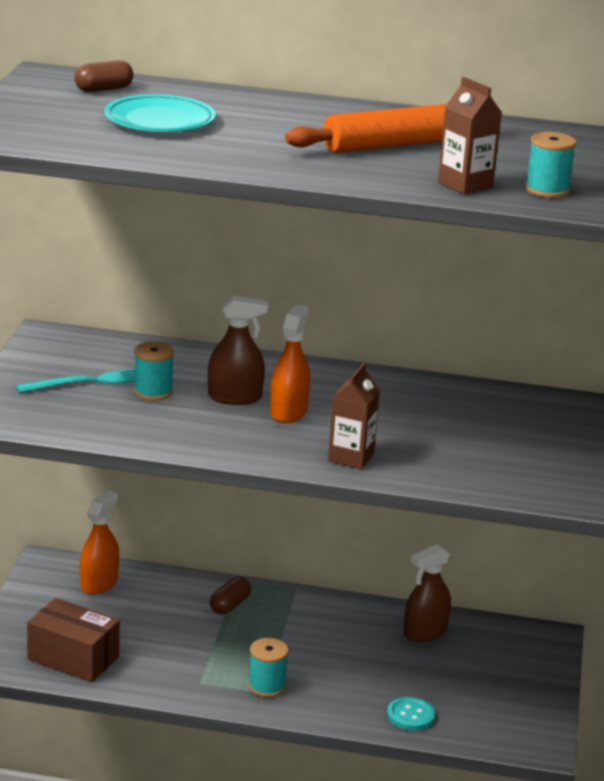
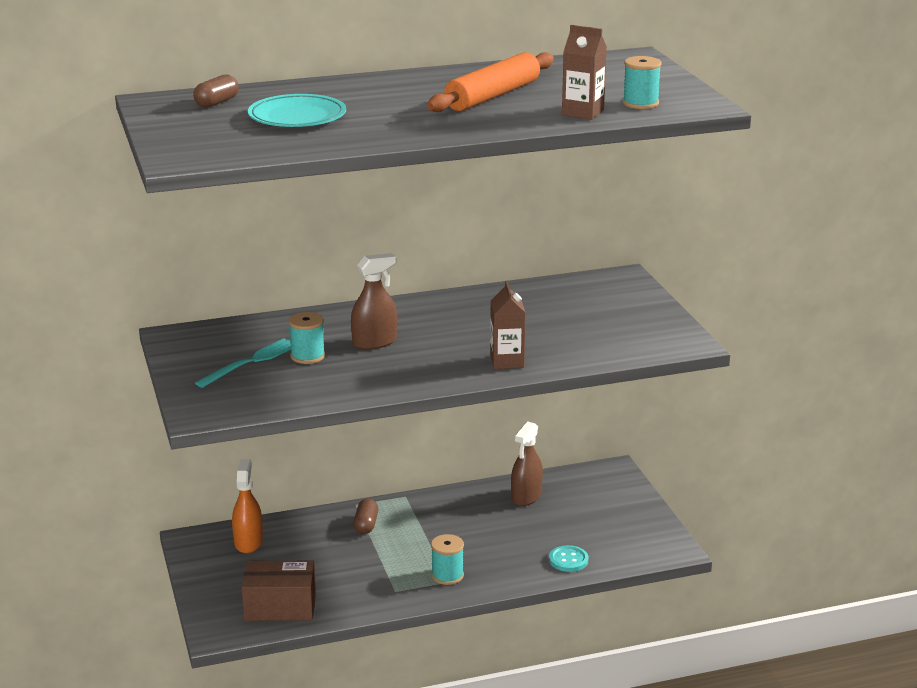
camera: 25 degrees left, 0 degrees up
(288, 412) = (426, 341): orange spray bottle -> none

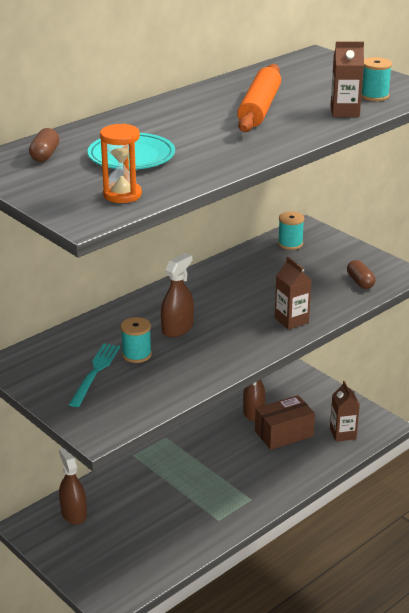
camera: 25 degrees left, 5 degrees up
(242, 146) = (122, 195): none -> orange hourglass
(248, 542) = (73, 513): orange spray bottle -> brown spray bottle
(280, 606) = (142, 562): brown box -> brown box (283, 433)
(366, 525) = (154, 470): brown capsule -> brown capsule (360, 282)
(447, 575) = (247, 495): turquoise spool -> turquoise spool (290, 244)
(568, 560) = (322, 455): turquoise button -> none
(613, 545) = (343, 434): none -> brown carton

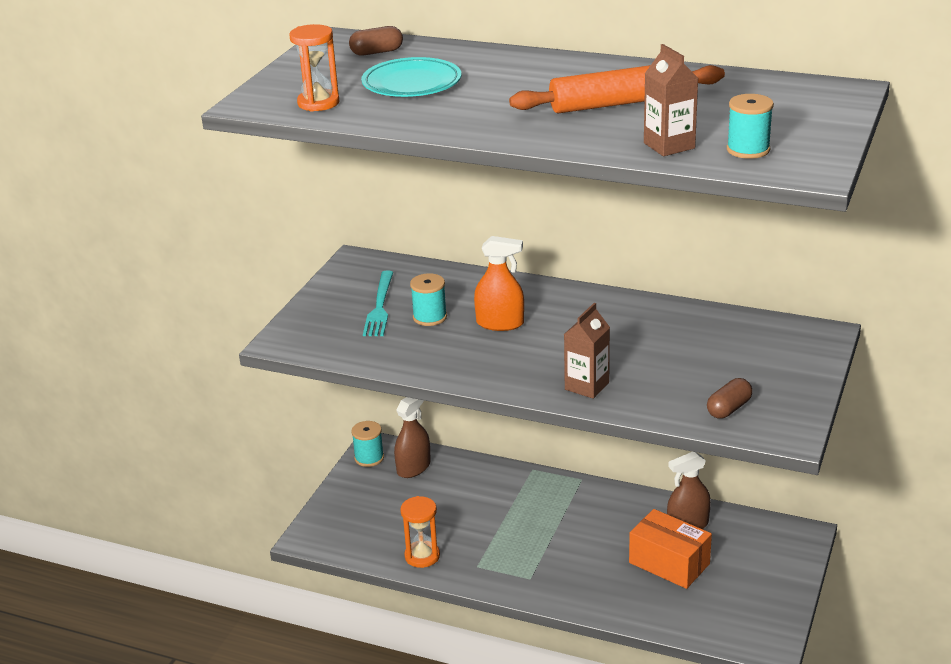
camera: 65 degrees right, 0 degrees up
(95, 372) = (379, 306): turquoise fork -> turquoise fork turned 105 degrees clockwise
(177, 328) = (500, 323): brown spray bottle -> orange spray bottle
(185, 544) = (422, 556): none -> orange hourglass
(283, 433) = (669, 563): brown box -> orange box
(290, 244) = (766, 335): turquoise spool -> turquoise spool (369, 458)
(343, 434) = (715, 612): brown carton -> none

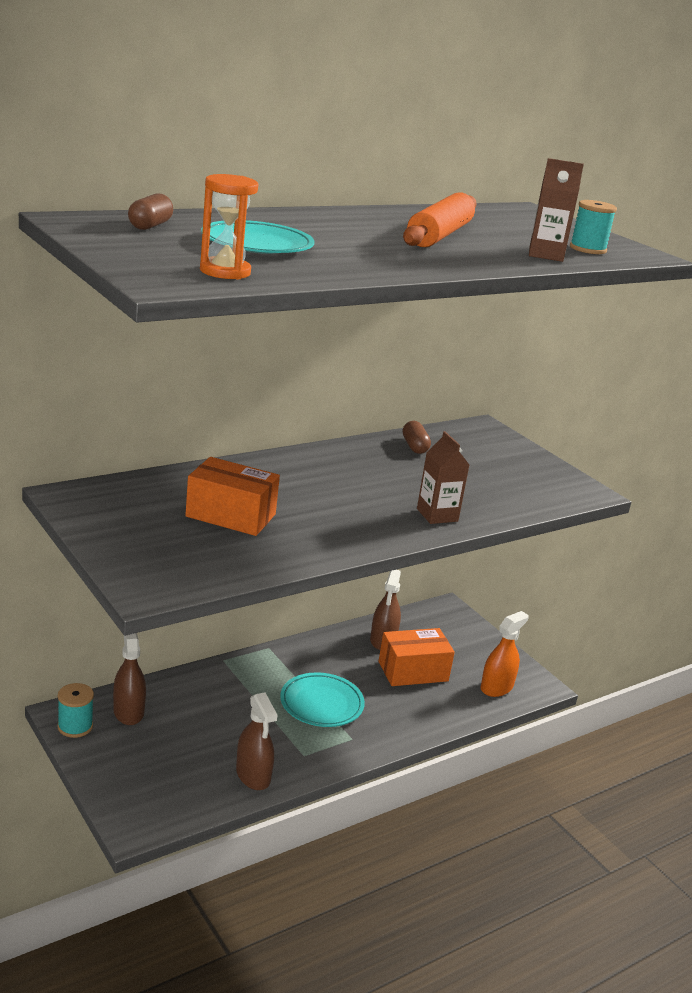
camera: 60 degrees left, 5 degrees down
(379, 306) = (171, 524): turquoise fork -> none
(422, 556) = (253, 775): orange hourglass -> brown spray bottle
(430, 317) = (231, 515): turquoise spool -> orange box
(500, 323) = (292, 498): orange spray bottle -> orange spray bottle (496, 687)
(550, 541) = (321, 704): none -> turquoise plate
(729, 409) = (535, 491): brown capsule -> brown capsule (414, 446)

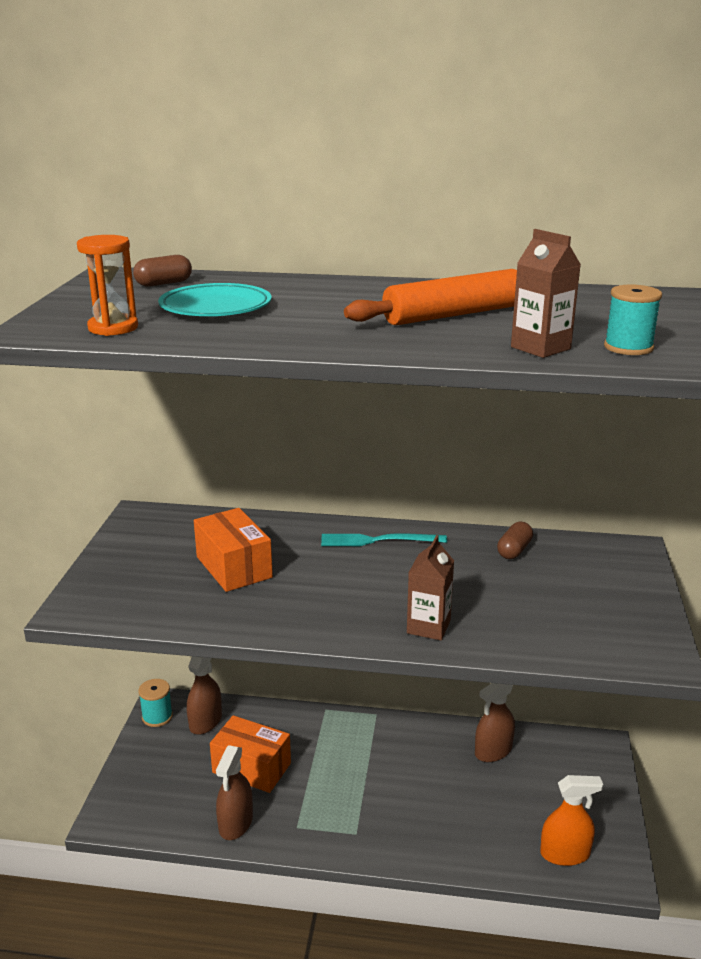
camera: 45 degrees right, 0 degrees up
(311, 464) = (378, 540): none -> turquoise fork
(321, 704) = (365, 787): turquoise plate -> none
(413, 671) = (490, 795): orange box -> orange box (251, 768)

